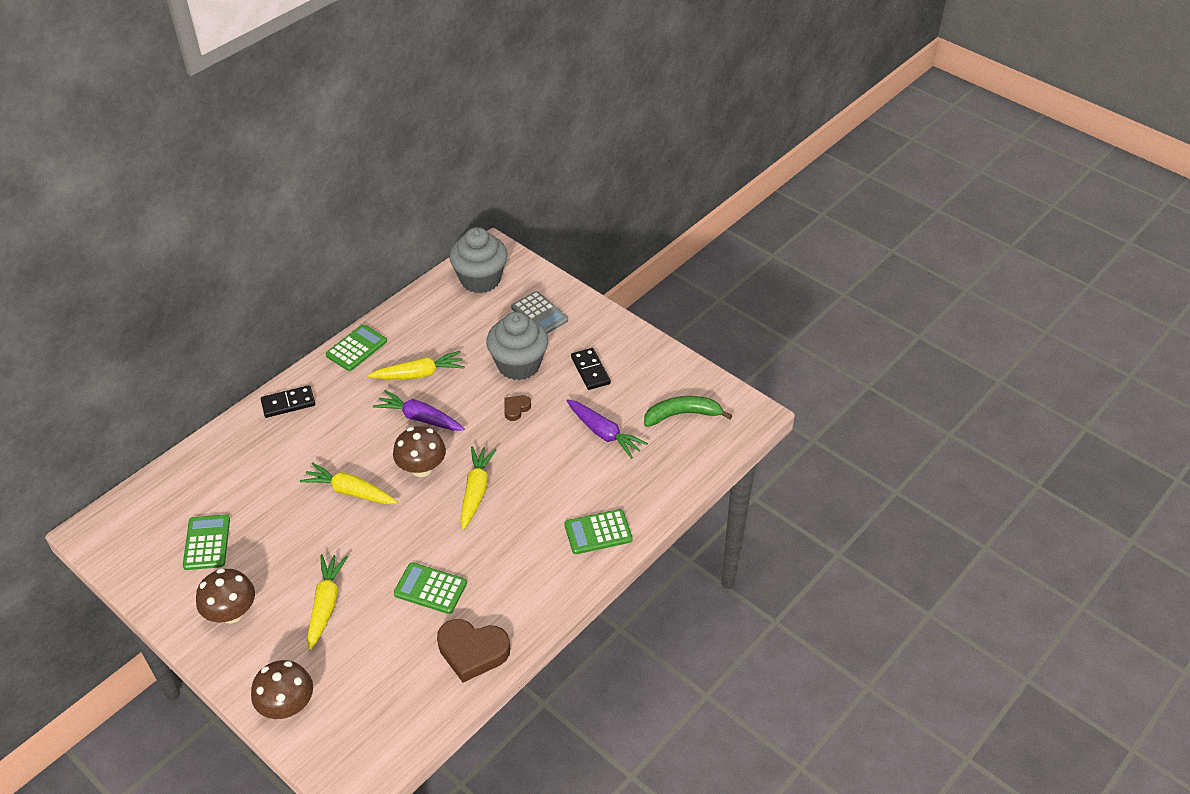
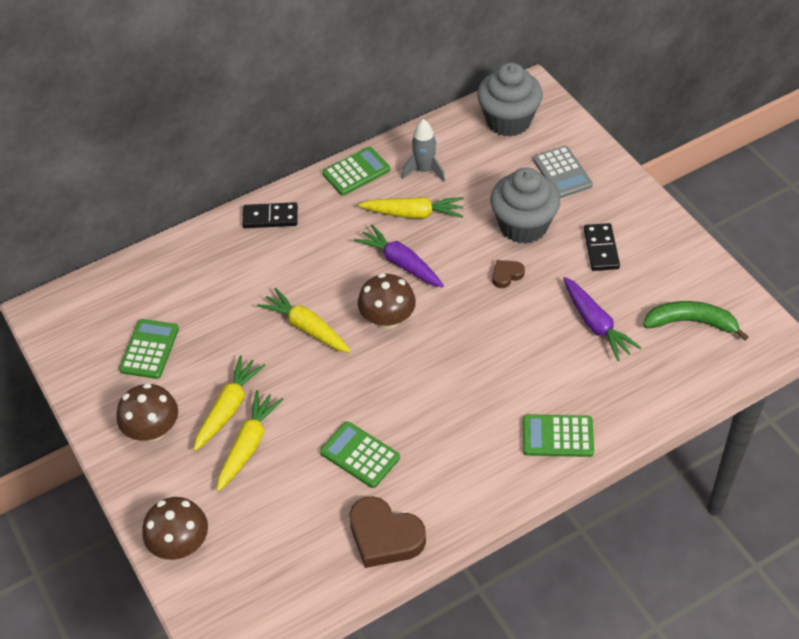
camera: 20 degrees right, 5 degrees up
(418, 335) = (424, 170): none -> grey rocket
(476, 491) = (438, 358): yellow carrot -> yellow carrot (228, 408)

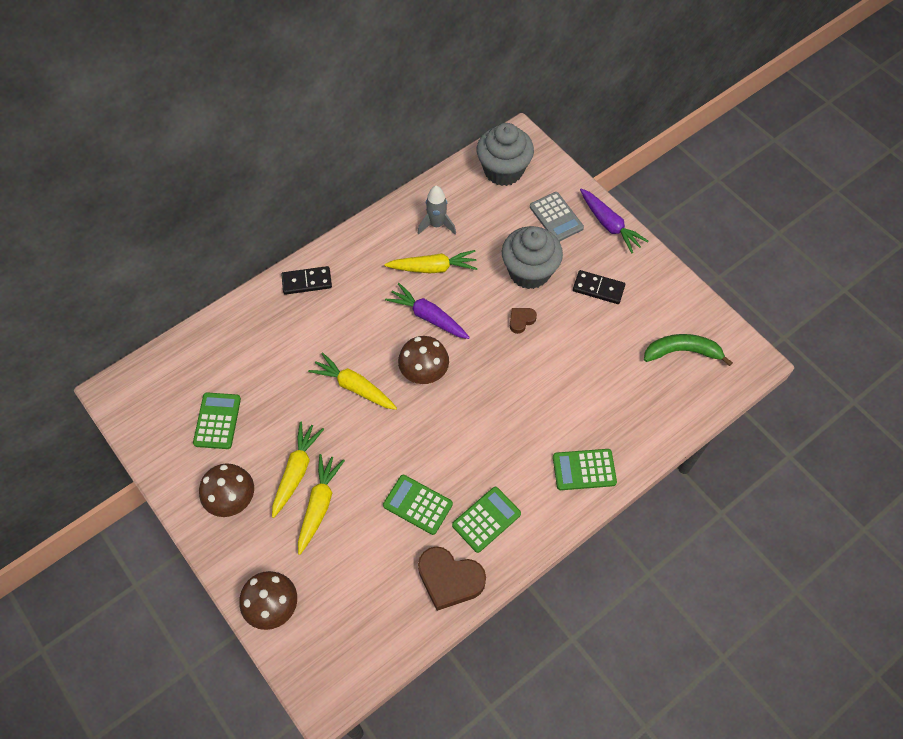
camera: 10 degrees left, 10 degrees up
(356, 172) = (377, 230): green calculator -> green calculator (486, 519)
(595, 324) = (602, 360): purple carrot -> purple carrot (609, 224)
(601, 249) = (598, 288): black domino -> black domino turned 60 degrees counterclockwise

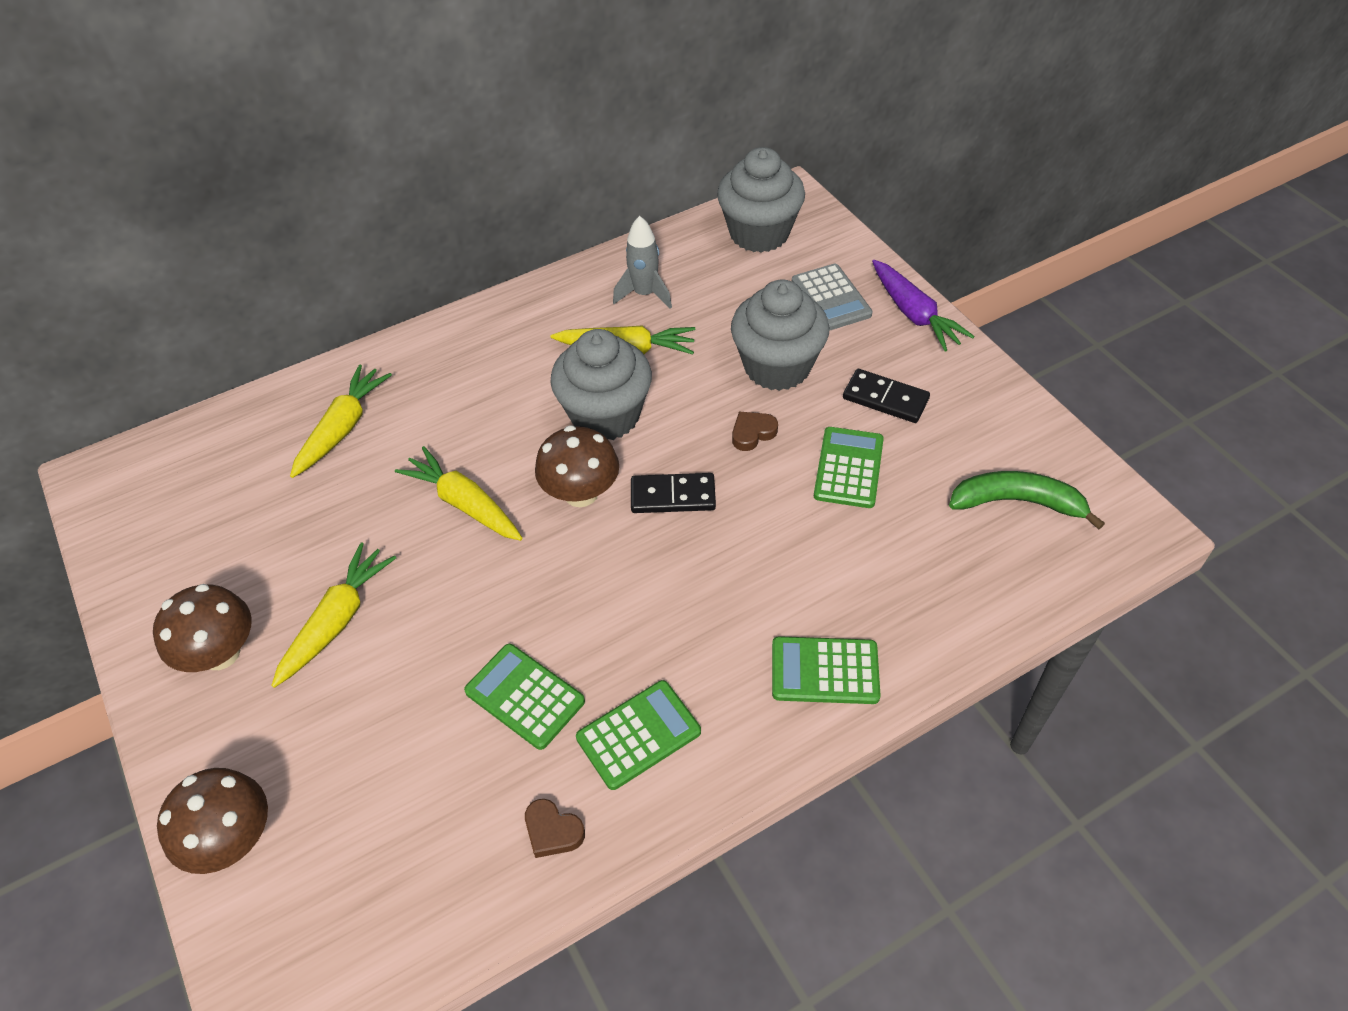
camera: 10 degrees right, 10 degrees down
(217, 421) = (236, 532): green calculator -> green calculator (848, 468)
(307, 282) = (430, 353): black domino -> black domino (673, 496)
(319, 505) = (359, 679): yellow carrot -> yellow carrot (342, 428)
(428, 317) = (605, 415): purple carrot -> grey cupcake
(449, 579) = (553, 831): brown heart -> brown heart, size x0.50

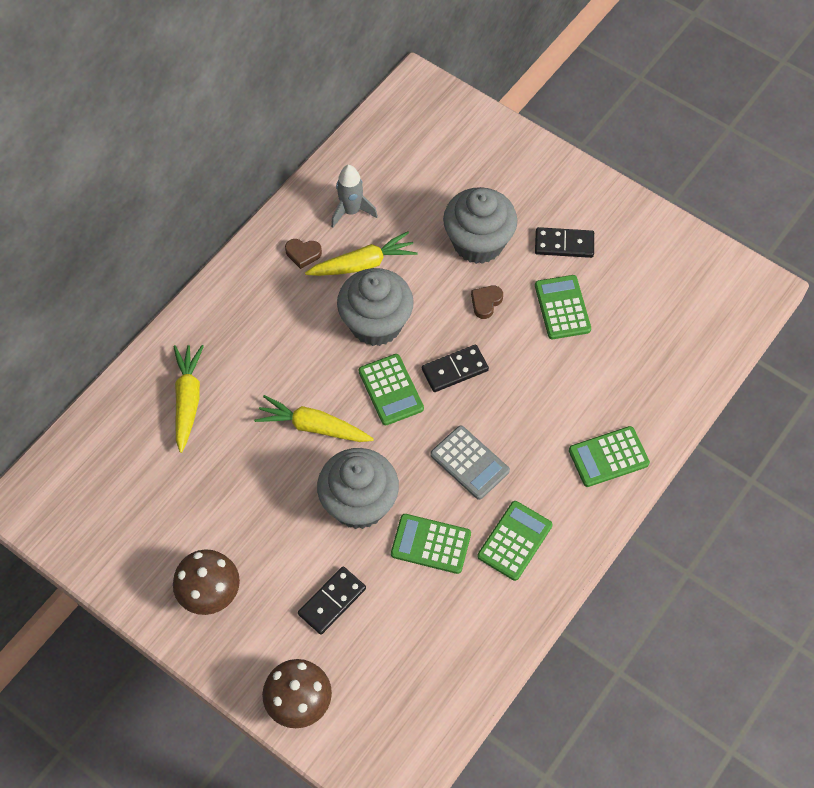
camera: 25 degrees left, 10 degrees up
(336, 621) = (276, 542): yellow carrot -> none
(357, 722) = (332, 601): none -> black domino
(553, 831) = (493, 618): brown heart -> brown heart (303, 254)
(581, 493) = (390, 390): brown mushroom -> green calculator
(759, 233) = (411, 128): grey cupcake -> grey cupcake (359, 503)
(831, 298) = (490, 171): grey calculator -> grey calculator (469, 463)
(913, 313) = (554, 166): purple carrot -> none
(1017, 502) = (680, 296): green banana -> none

